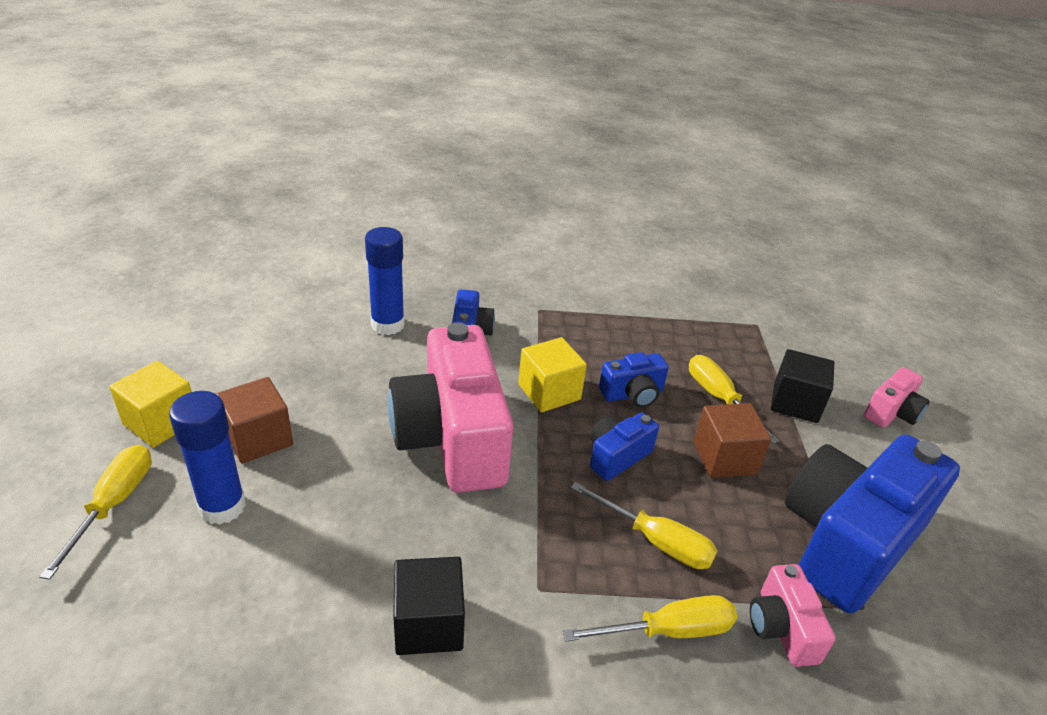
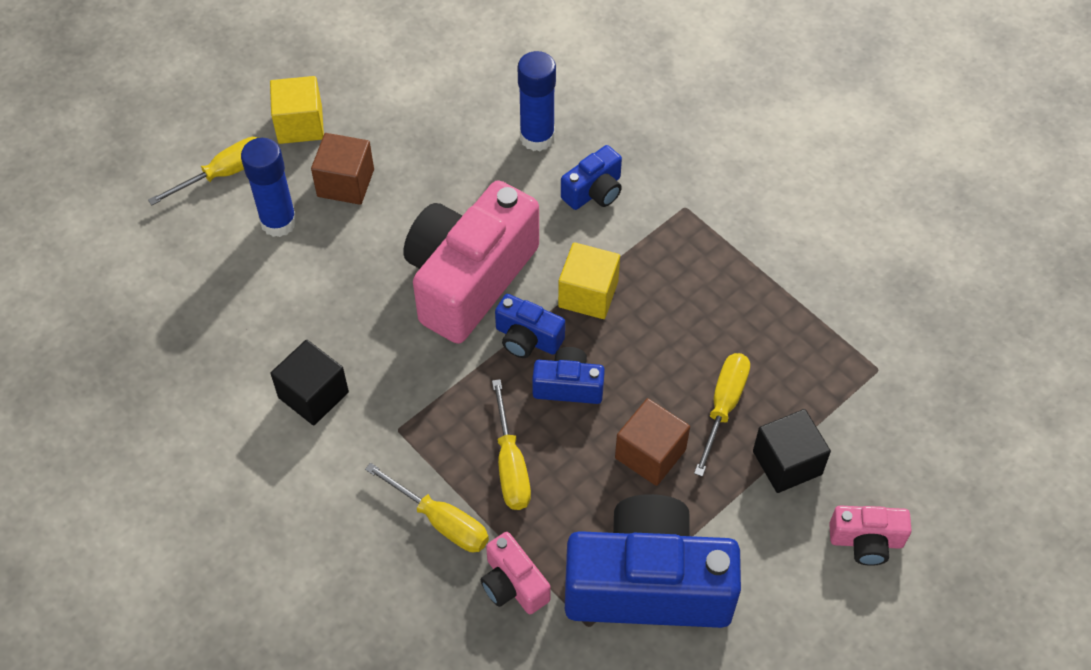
camera: 50 degrees right, 20 degrees up
(632, 394) = (654, 346): blue camera -> blue camera (527, 338)
(781, 628) = (513, 584): pink camera -> pink camera turned 75 degrees counterclockwise

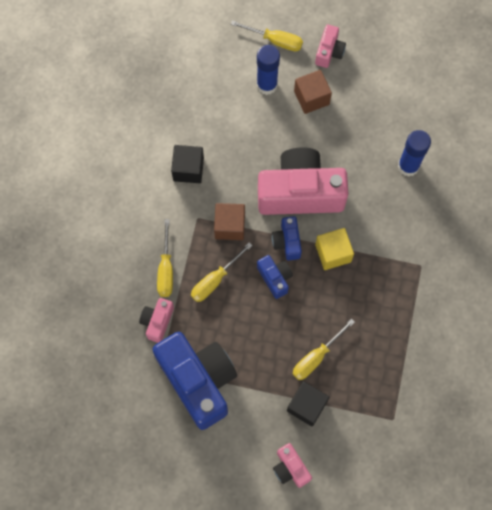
camera: 55 degrees right, 15 degrees up
(300, 124) = (329, 52): yellow cube -> pink camera
(594, 191) = (396, 215): blue camera -> none
(650, 454) = (266, 339): brown cube -> brown cube (230, 226)
(723, 406) = (316, 357): yellow screwdriver -> yellow screwdriver turned 150 degrees clockwise

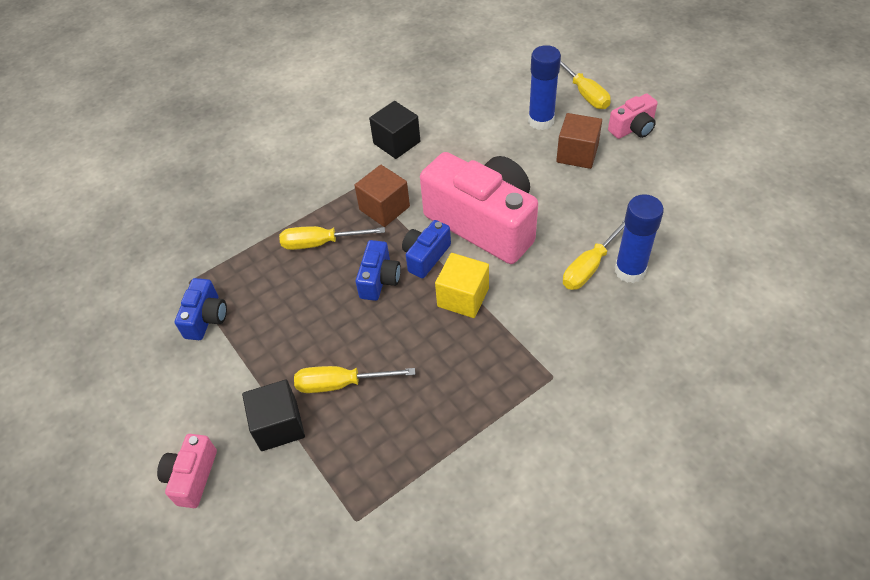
camera: 45 degrees right, 20 degrees down
(157, 321) = (231, 242): pink camera -> none
(166, 269) = (288, 205): yellow screwdriver -> yellow screwdriver (590, 266)
(198, 381) = (206, 318): blue camera -> blue camera, size x0.45

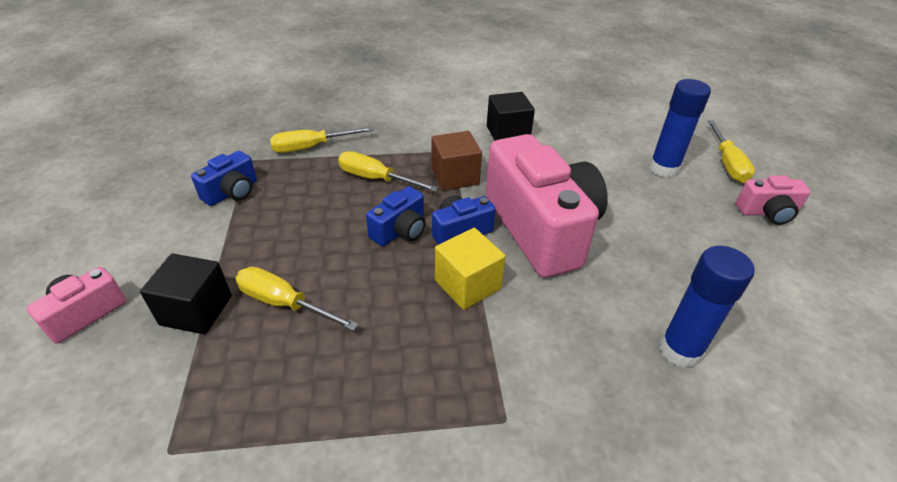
camera: 25 degrees right, 10 degrees down
(577, 154) = (686, 210): brown cube -> none
(590, 266) = (632, 322): yellow screwdriver -> yellow screwdriver (311, 147)

